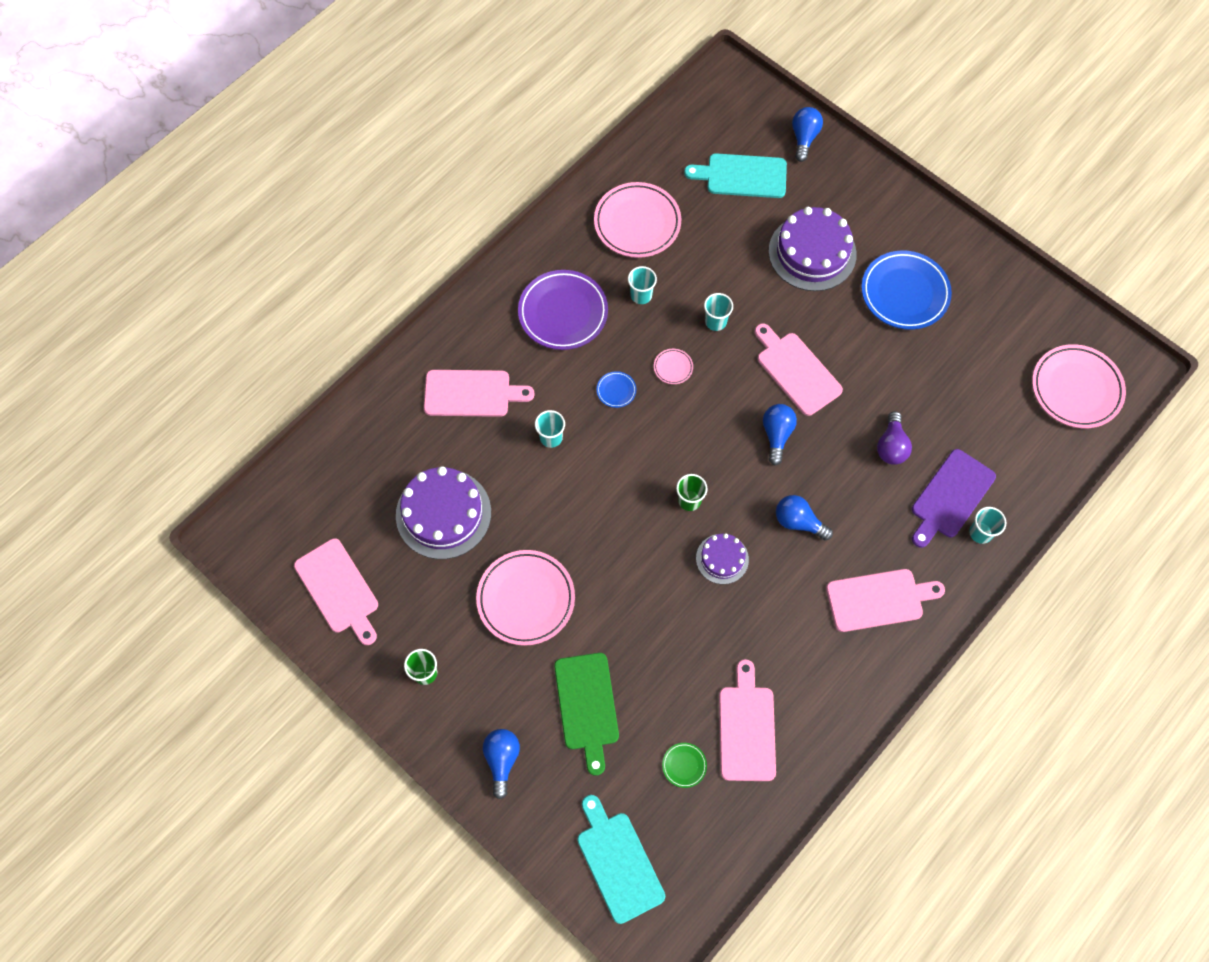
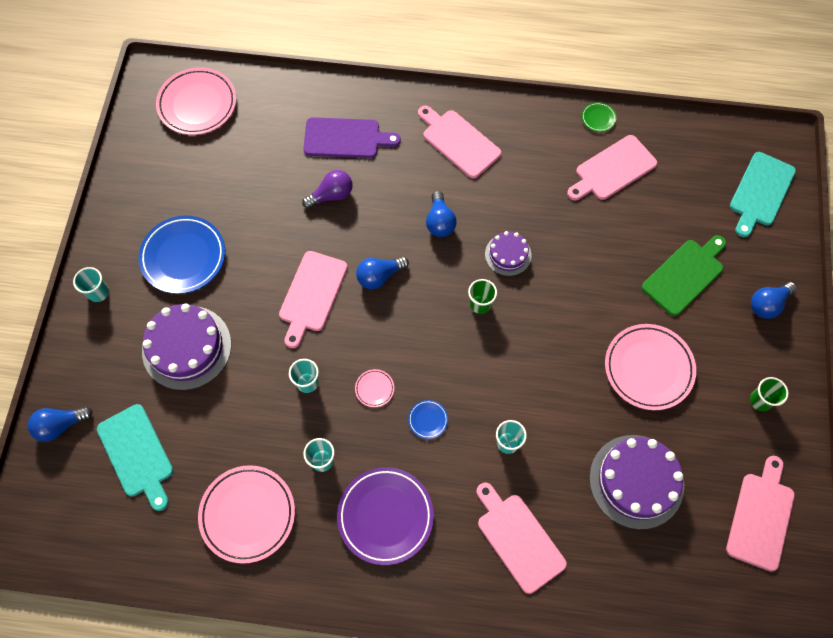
camera: 125 degrees left, 0 degrees up
(684, 765) = (669, 191): green plate -> green plate (598, 118)
(980, 533) = (360, 108): turquoise cup -> turquoise cup (98, 293)

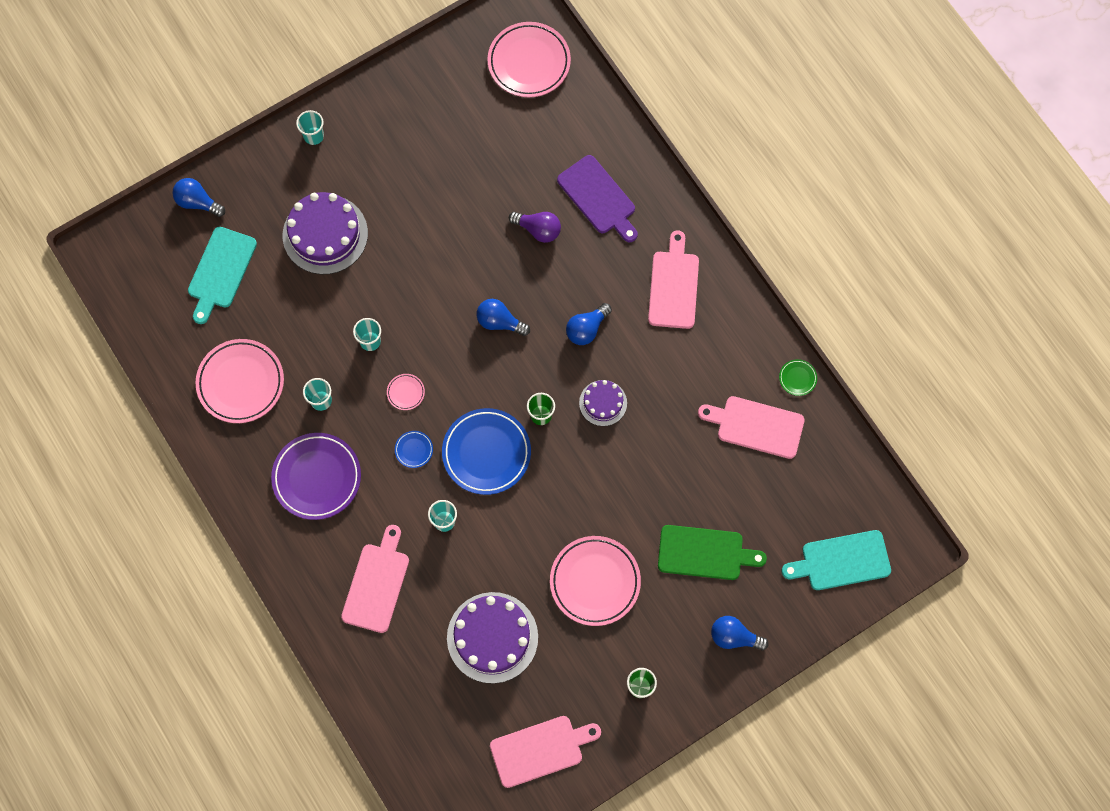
camera: 50 degrees right, 5 degrees up
(183, 257) = (392, 168): blue plate -> blue plate (486, 453)
(312, 295) = (442, 286): pink cutting board -> none

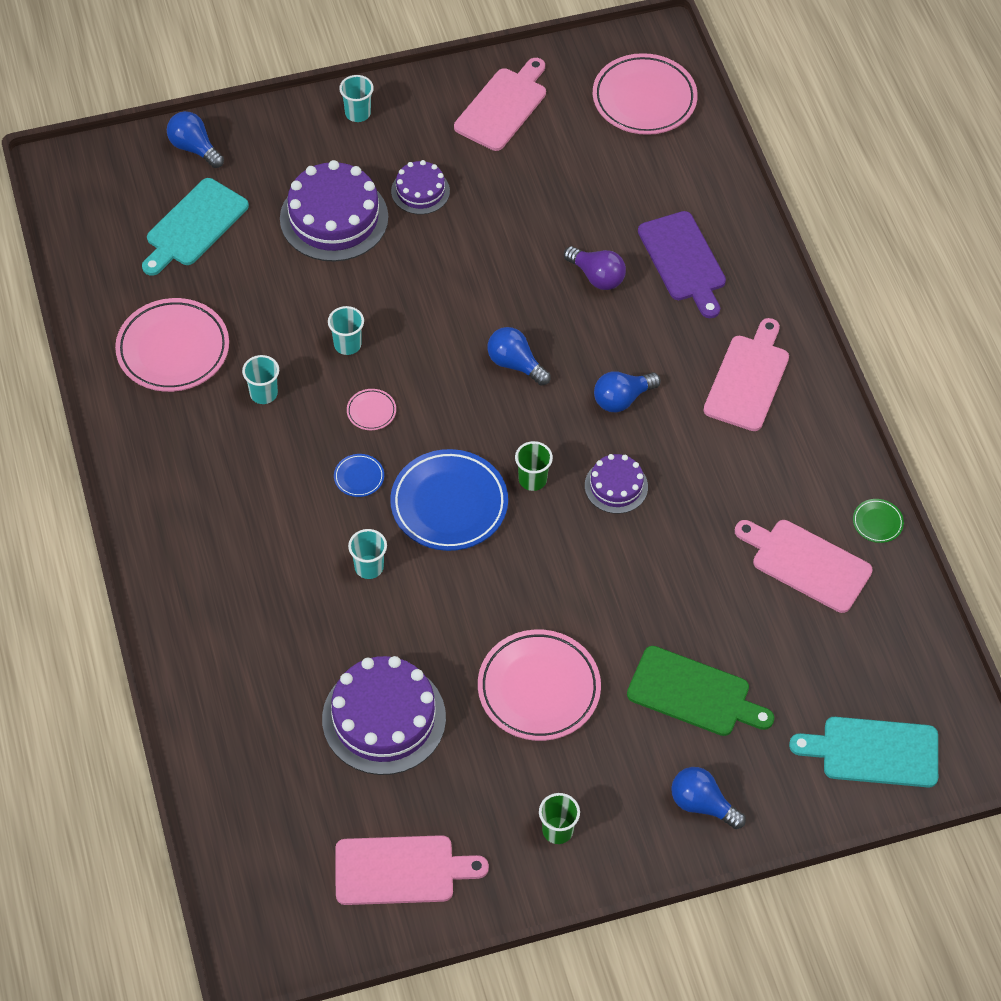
camera: 15 degrees right, 15 degrees down
(317, 477) = (227, 476): purple plate -> none
(376, 584) = (258, 616): pink cutting board -> pink cutting board (503, 106)
(383, 192) = (420, 191): none -> purple cake

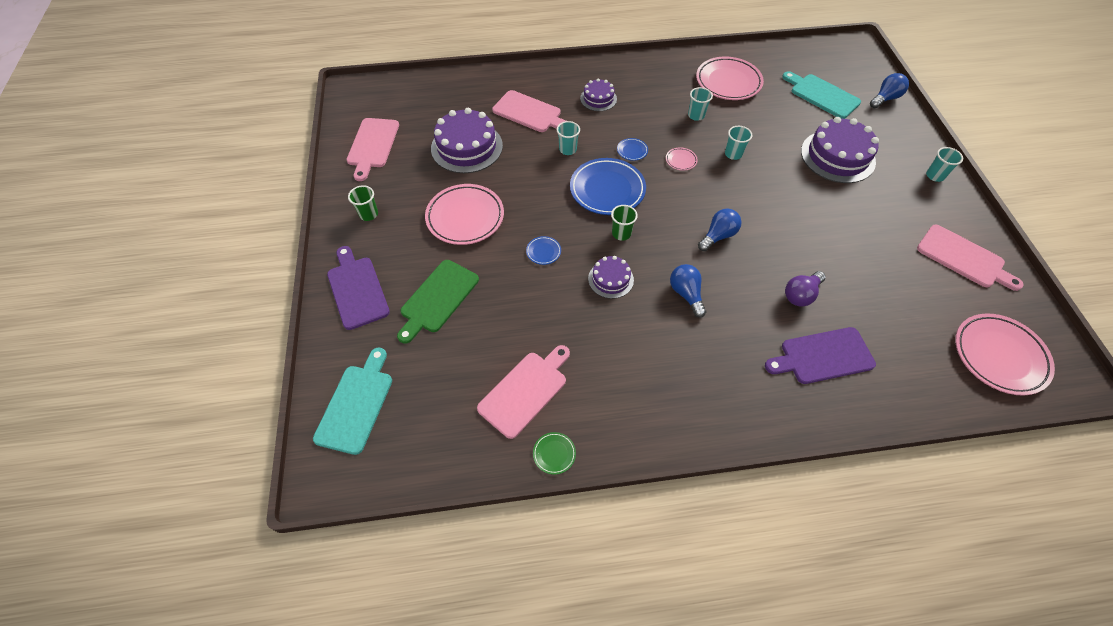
camera: 100 degrees right, 0 degrees up
(420, 191) = (869, 201): purple cake -> purple cake (598, 99)
(584, 573) = (543, 252): none -> blue plate
(702, 804) = (357, 290): blue light bulb -> purple cutting board
(748, 379) = (703, 382): pink cutting board -> pink cutting board (529, 113)

